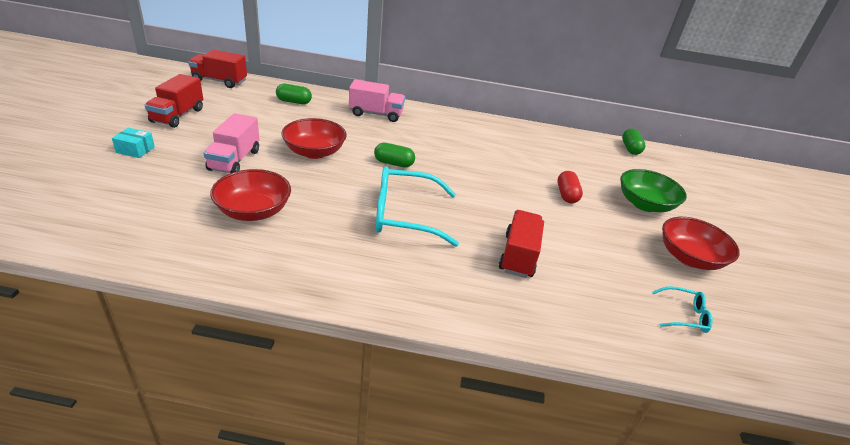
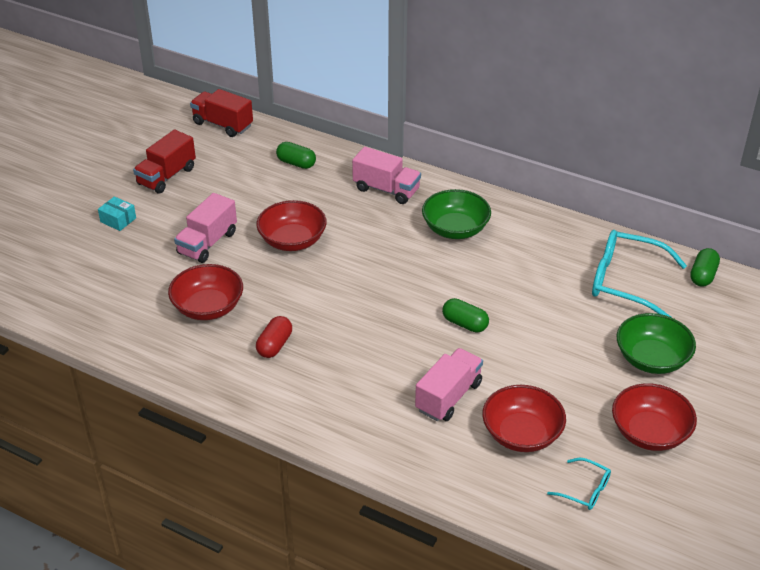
camera: 25 degrees right, 5 degrees up
(393, 163) = (373, 265): green capsule -> green capsule (465, 324)
(404, 215) = (353, 333): turquoise glasses -> turquoise glasses (625, 282)
(444, 134) = (455, 229): none -> green bowl
(518, 255) = (448, 397): red truck -> pink truck
(566, 195) = (557, 333): red capsule -> red capsule (274, 345)
(599, 276) = (521, 434): none -> red bowl

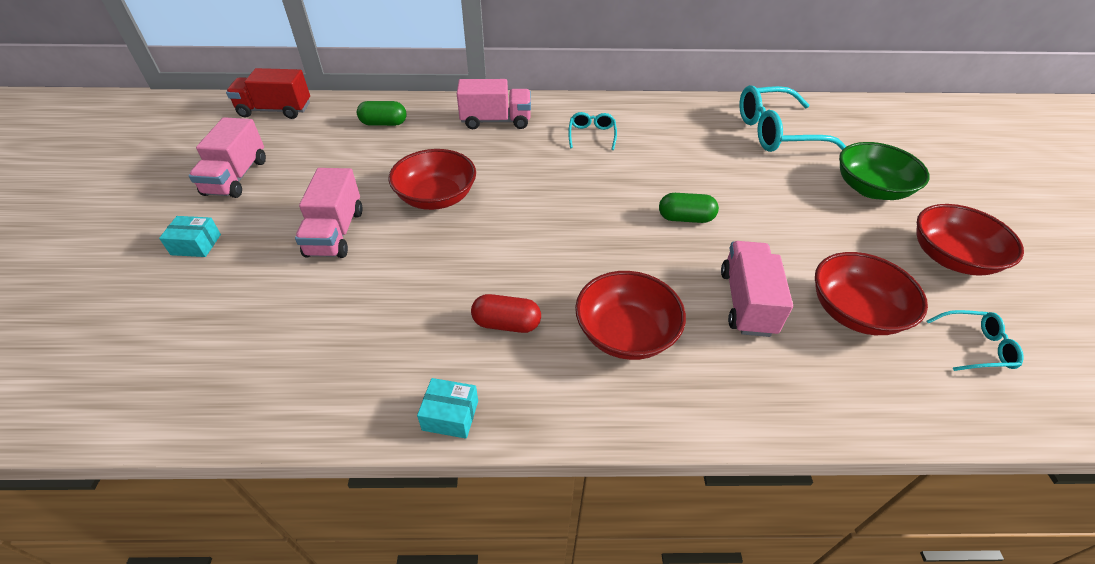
camera: 30 degrees left, 5 degrees up
(166, 176) = (236, 177): red truck -> pink truck
(204, 382) = (450, 415): none -> turquoise box
(208, 307) = (387, 309): red bowl -> red bowl (625, 333)
(274, 345) = (506, 324): red capsule -> red capsule turned 75 degrees counterclockwise
(455, 229) = (591, 135): green bowl -> turquoise glasses
(703, 275) = (825, 109): green capsule -> none

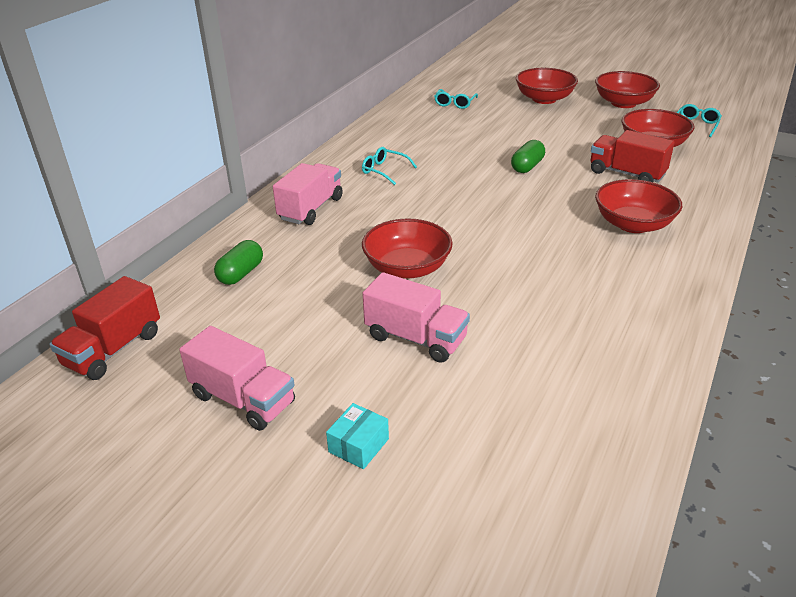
camera: 60 degrees left, 10 degrees down
(450, 415) = (681, 316): turquoise box -> none
(506, 324) = (598, 270): red capsule -> none
(746, 302) = (626, 174): pink truck -> red truck
(777, 132) = (455, 103): turquoise glasses -> turquoise glasses, size x0.49
(870, 189) = (544, 99): green bowl -> red bowl

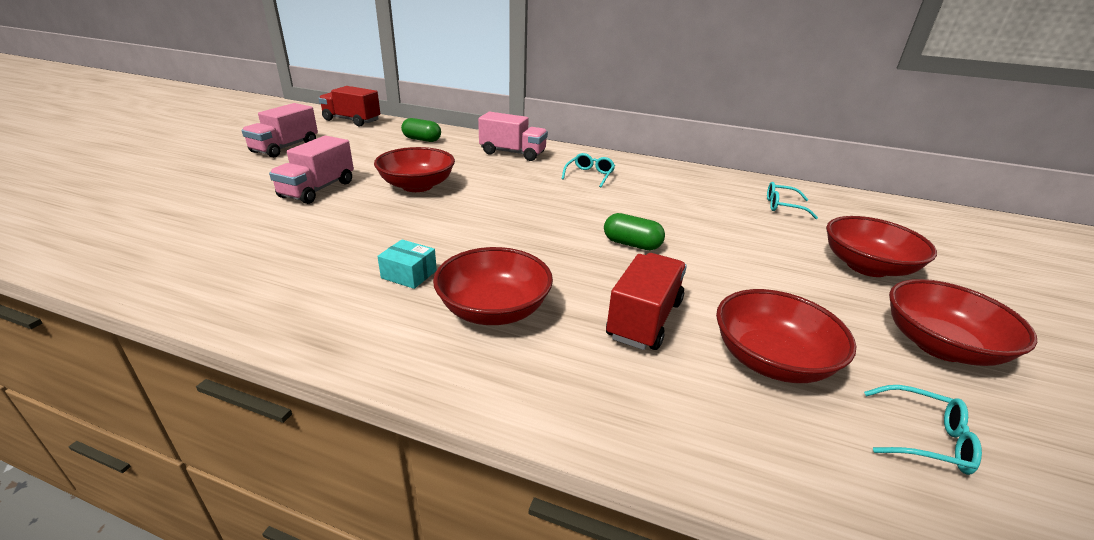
camera: 80 degrees right, 5 degrees down
(358, 445) = (216, 175): turquoise box -> turquoise box (409, 274)

